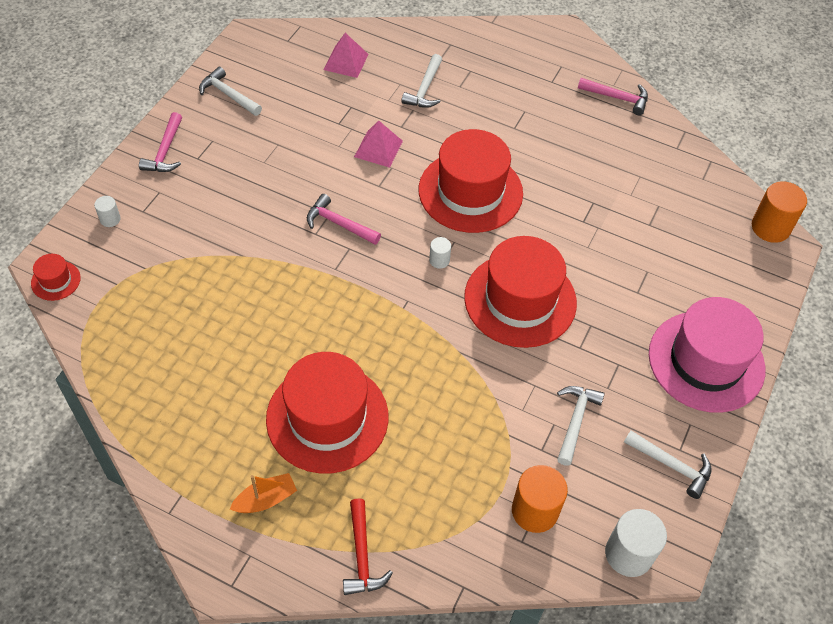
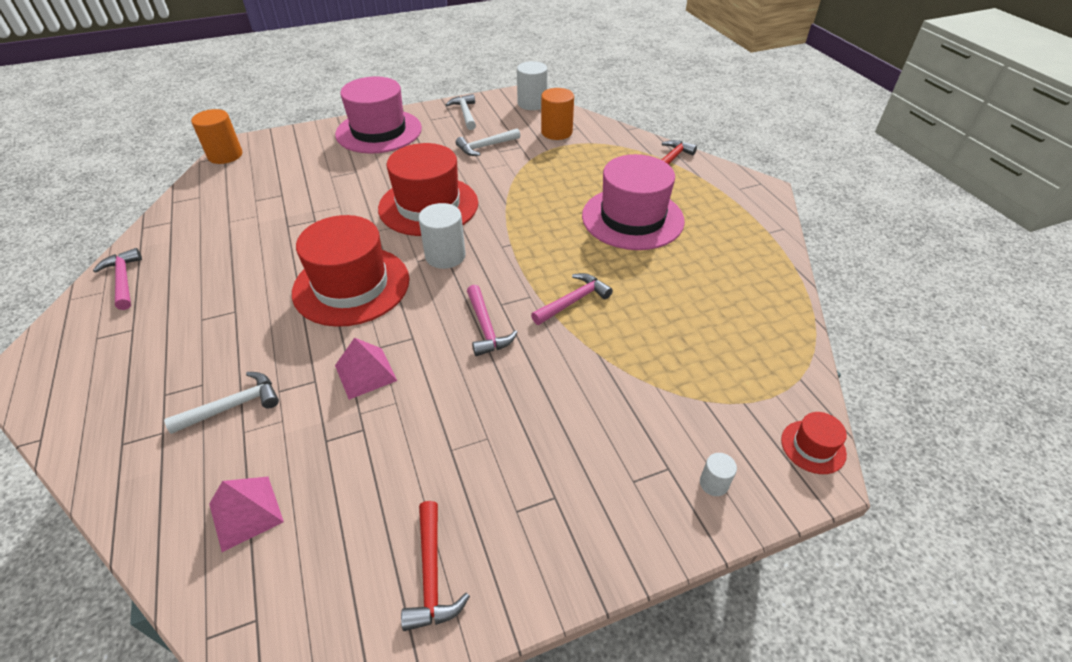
camera: 135 degrees left, 10 degrees down
(165, 151) = (585, 537): pink hammer -> pink hammer (573, 301)
(228, 95) = (432, 575): white hammer -> red hammer
(265, 499) = (710, 204): orange boat -> none
(327, 417) = (632, 218): red hat -> pink hat
(439, 260) = (445, 256): white cylinder -> white cylinder, size x1.97

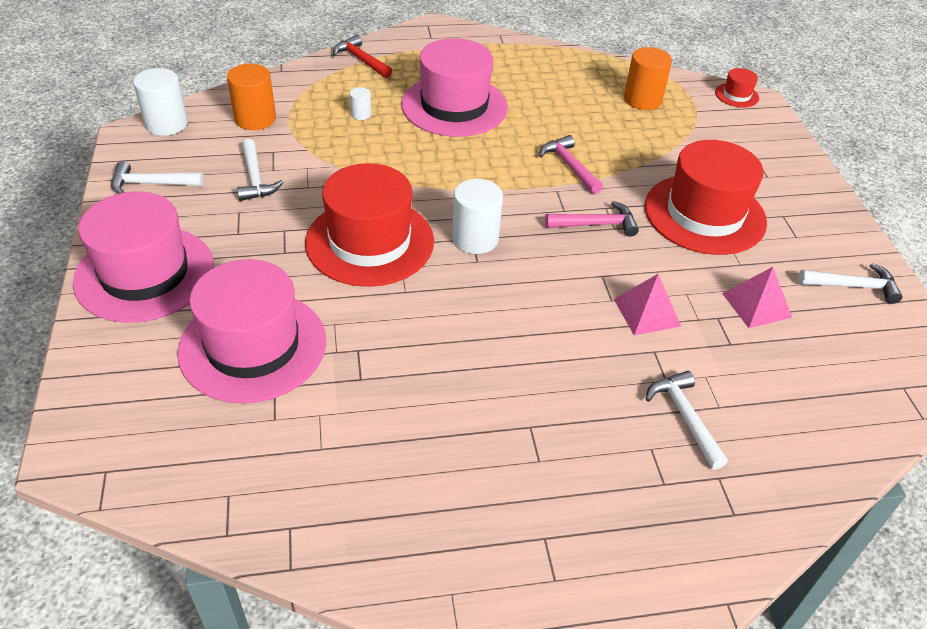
camera: 80 degrees left, 0 degrees up
(124, 280) = (429, 569): pink hammer -> none
(225, 155) = (101, 470): orange cylinder -> orange cylinder (642, 99)
(246, 512) = (810, 399): pink pyramid -> pink pyramid (756, 305)
(317, 180) = (253, 346): none -> pink hat
(351, 285) = (507, 318): red hat -> red hat (704, 214)
(432, 575) = (853, 286): red hammer -> white hammer
(713, 483) = (767, 142): white cylinder -> white cylinder (361, 114)

